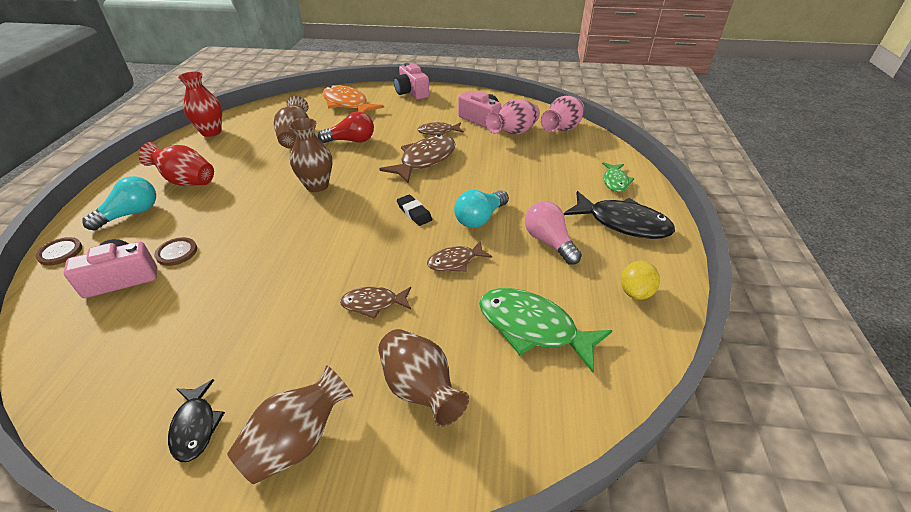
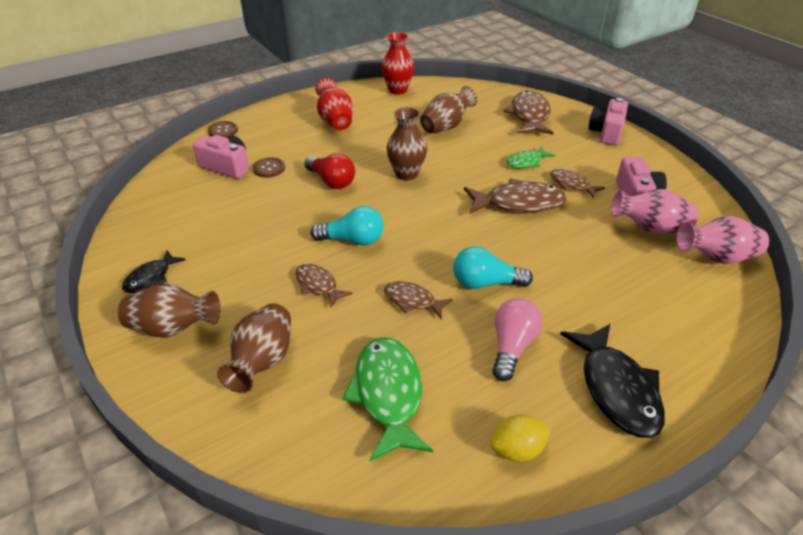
camera: 50 degrees right, 0 degrees up
(131, 214) = (280, 127): turquoise light bulb -> turquoise light bulb (352, 240)
(347, 104) = (529, 116): orange fish -> brown fish
(351, 141) = (484, 151): red light bulb -> red light bulb (331, 181)
(414, 212) = (442, 241): black eraser -> none
(615, 182) = (683, 348): green fish -> green fish (526, 162)

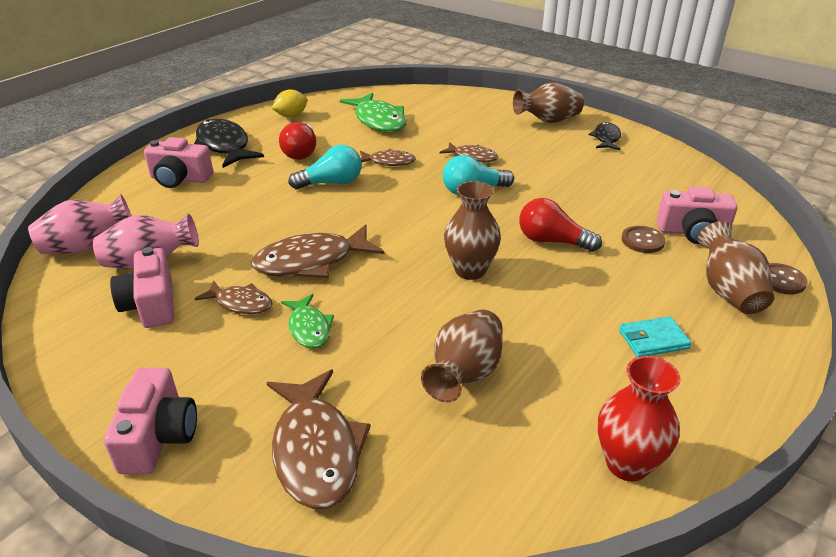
camera: 160 degrees right, 5 degrees down
(263, 361) = (470, 119): brown vase -> brown vase (728, 291)
(335, 121) = (653, 339): red vase -> turquoise wallet
(512, 347) = (301, 152): pink light bulb -> red light bulb
(526, 162) = (309, 328): green fish -> green fish turned 120 degrees clockwise
(659, 332) = (180, 179): none -> pink camera

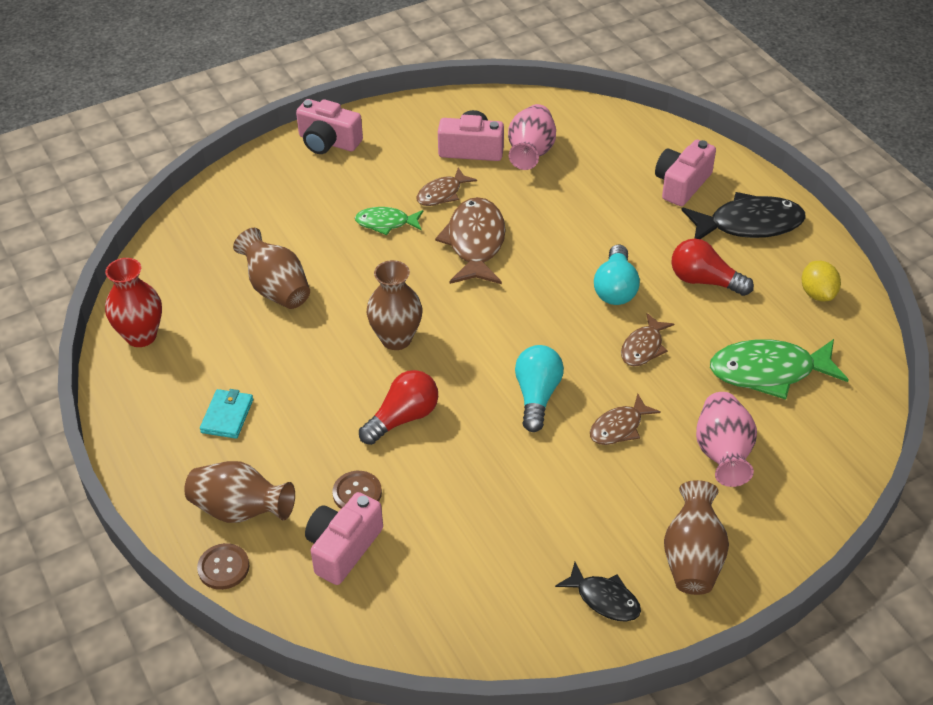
camera: 115 degrees right, 10 degrees up
(86, 247) = (579, 122): pink vase -> pink vase (722, 454)
(316, 450) = (266, 202): brown fish -> none

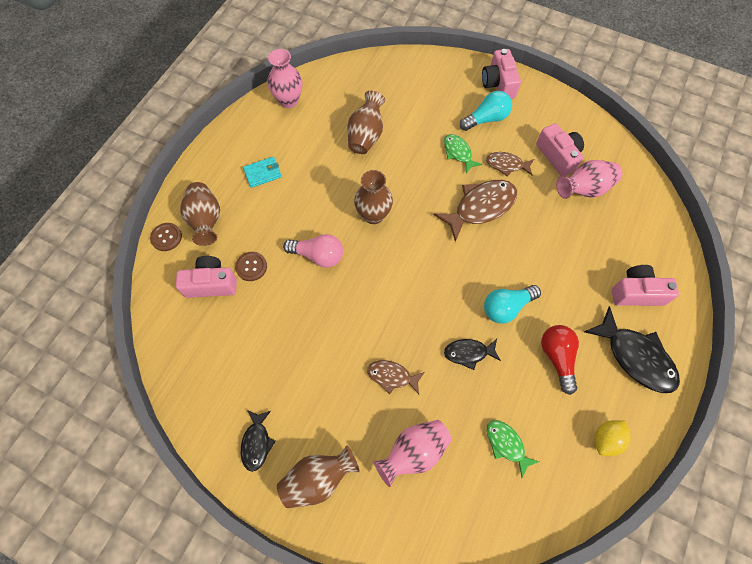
camera: 55 degrees right, 20 degrees up
(141, 336) = (288, 100): red vase -> pink vase
(403, 418) = (318, 255): red light bulb -> pink light bulb
(537, 396) = (384, 315): turquoise light bulb -> turquoise light bulb (486, 119)
(643, 347) = (468, 353): brown fish -> black fish
(769, 372) = (506, 444): green fish -> green fish, size x0.57

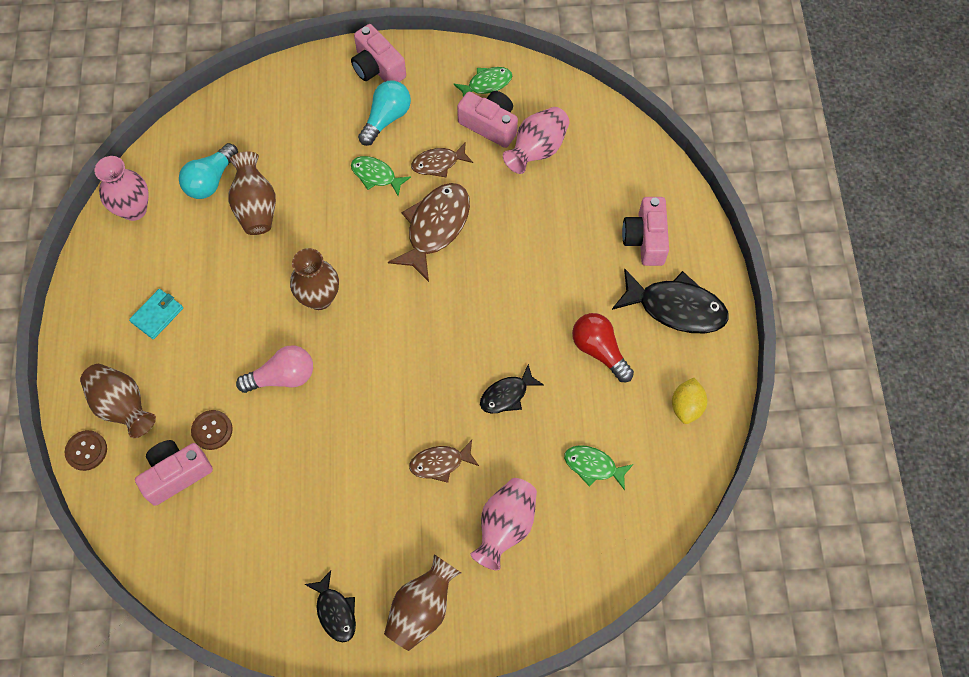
camera: 30 degrees left, 0 degrees up
(506, 307) = (521, 325): turquoise light bulb -> turquoise light bulb (211, 180)
(570, 128) = (486, 84): none -> green fish
(636, 293) = (645, 239): pink camera -> pink camera turned 60 degrees counterclockwise

